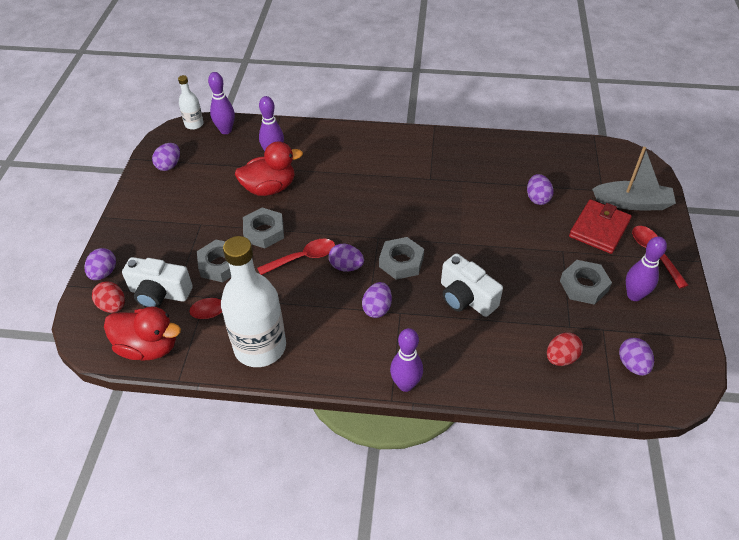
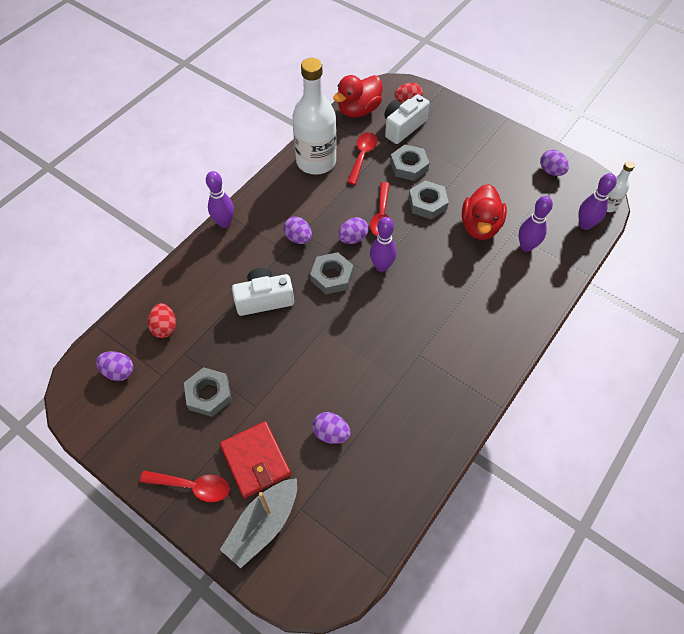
camera: 120 degrees right, 10 degrees up
(104, 273) = (443, 105): purple egg -> none
(634, 295) = (169, 427): purple bowling pin -> purple bowling pin (381, 266)

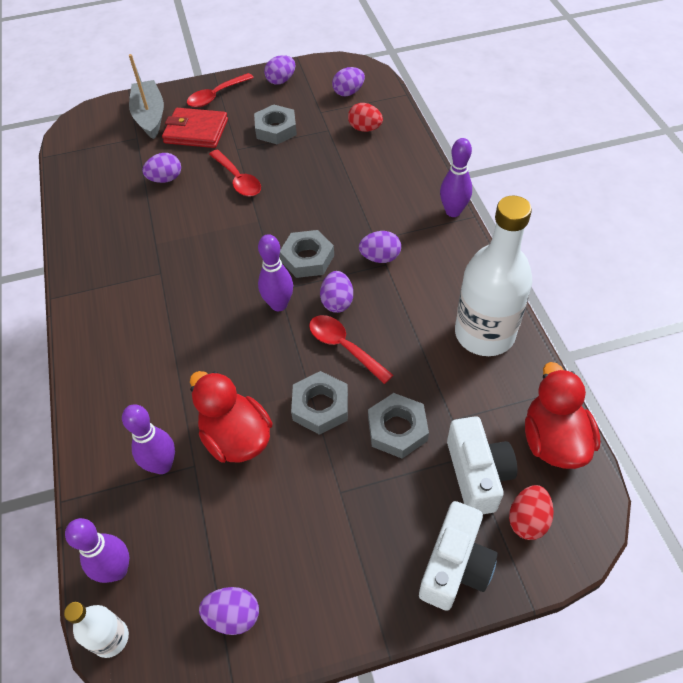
camera: 130 degrees right, 5 degrees down
(132, 443) = (281, 81): none -> purple egg
(264, 299) = (331, 198): white camera -> white camera (455, 566)
(362, 156) = (456, 387): red spoon -> red spoon (238, 179)

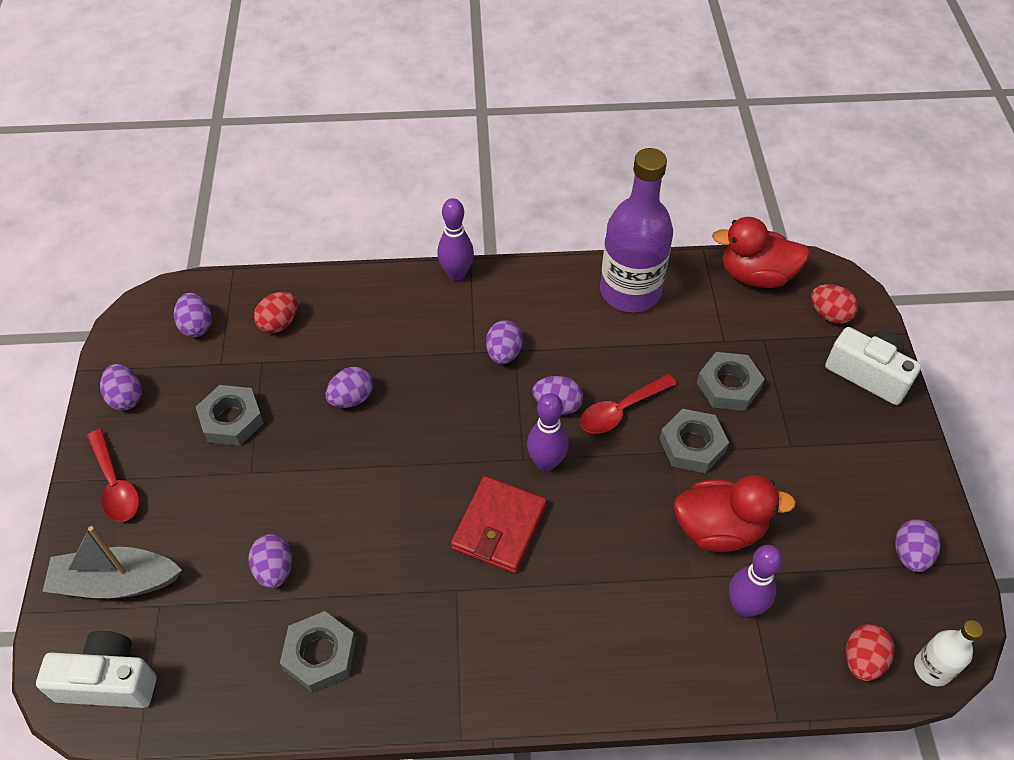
camera: 80 degrees left, 0 degrees up
(117, 570) = (862, 660): purple bowling pin -> red egg
(196, 131) = (186, 520): red wallet -> red wallet (499, 527)
(236, 438) = (719, 529): red duck -> red duck turned 150 degrees counterclockwise
(238, 179) = (314, 478): red spoon -> none
(307, 258) = (483, 422): grey nut -> grey nut (320, 655)
(309, 181) = (351, 398): none -> purple egg
(477, 474) = (783, 337): white camera -> white camera (108, 681)
(484, 334) = (630, 291): white bottle -> purple bottle

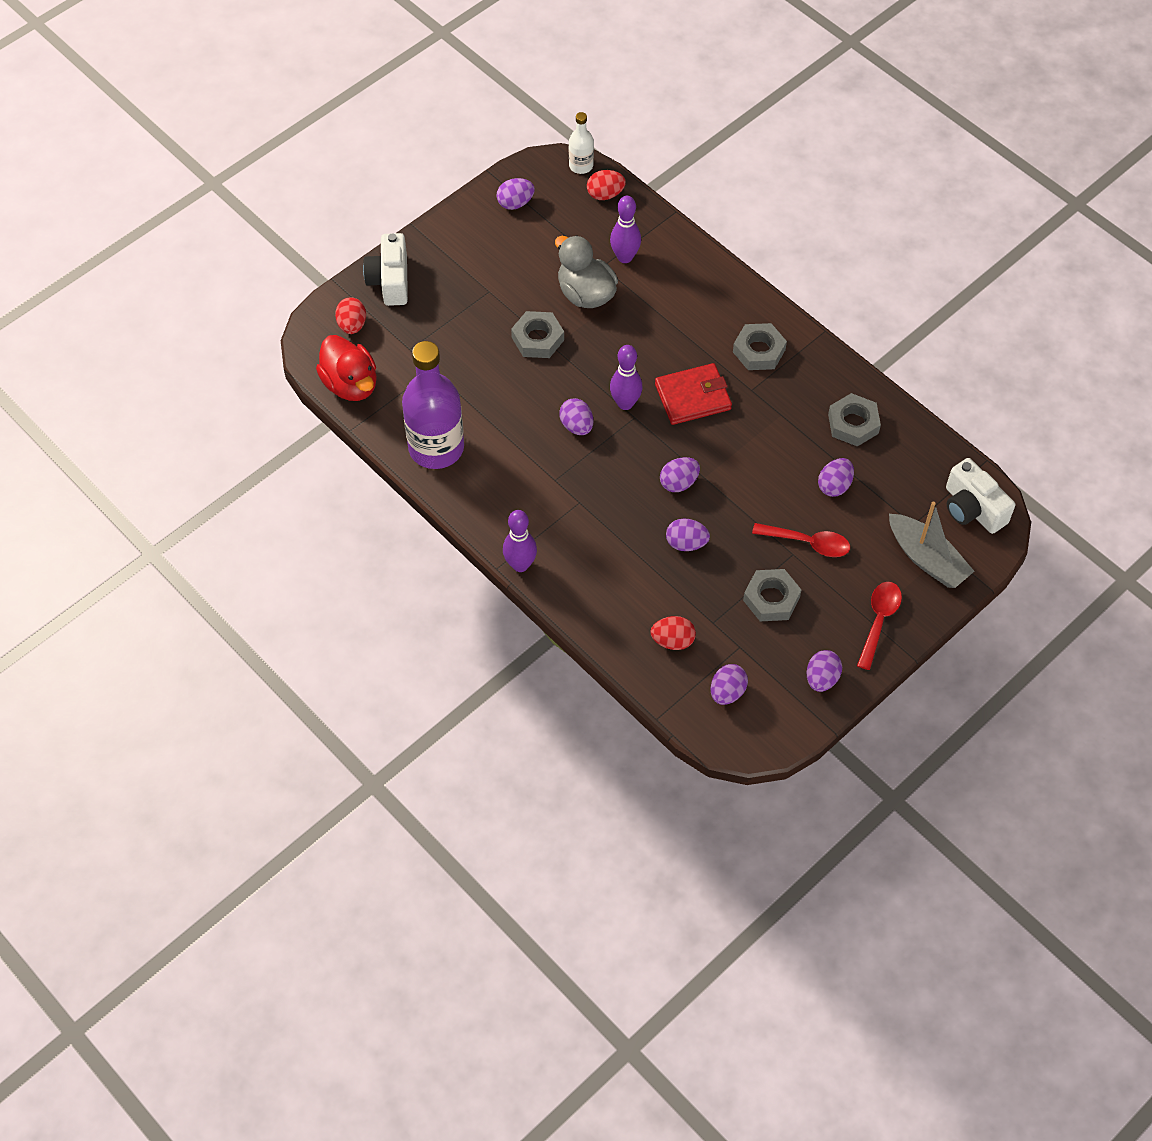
camera: 130 degrees left, 5 degrees up
(504, 353) = (564, 484): purple egg -> purple egg (679, 483)
(621, 410) = (547, 390): red spoon -> red spoon (807, 543)
(719, 529) = (585, 294): red duck -> grey duck
(728, 386) = (470, 346): grey nut -> grey nut (759, 351)

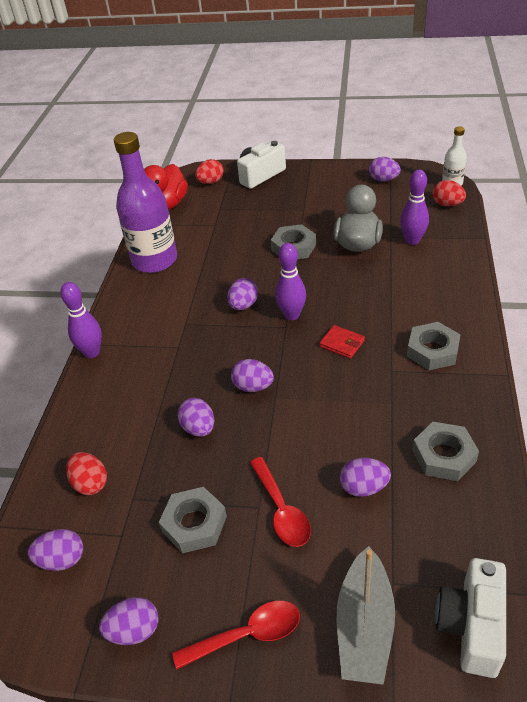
camera: 55 degrees right, 15 degrees down
(693, 397) = (342, 343): red wallet -> red wallet, size x0.57

